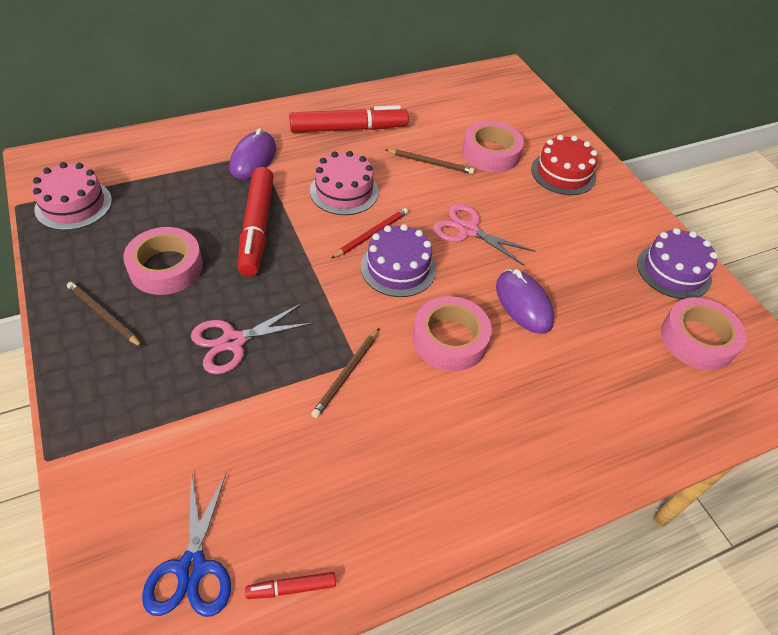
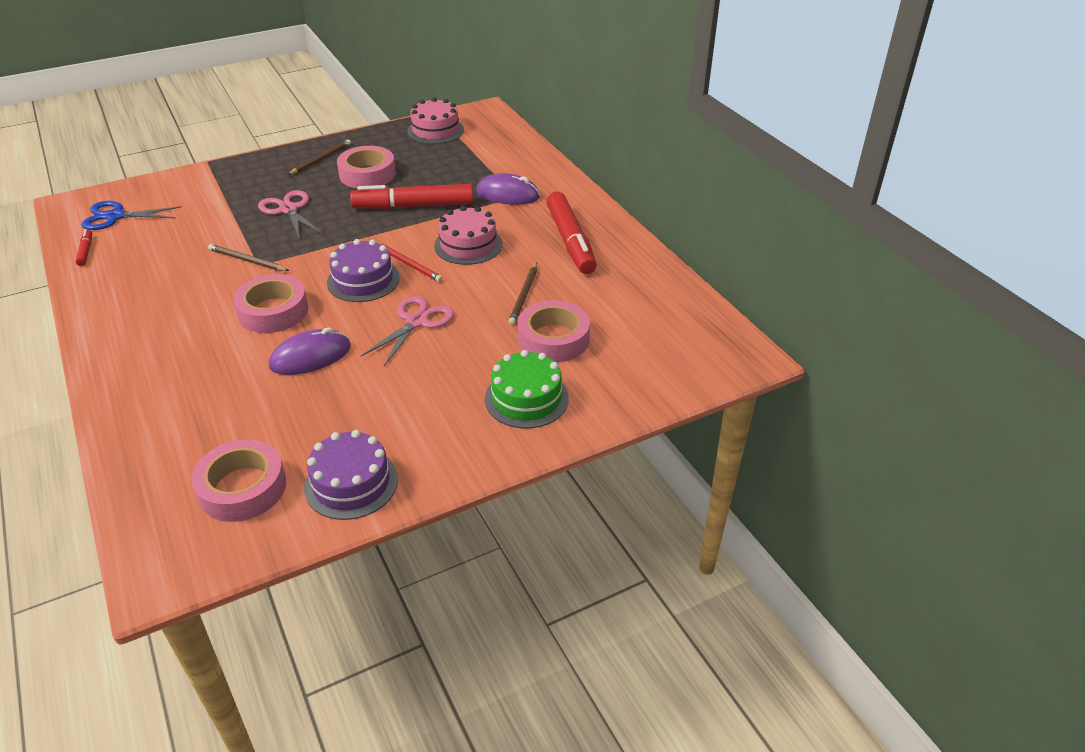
camera: 90 degrees right, 10 degrees down
(563, 173) = (526, 398): red cake -> green cake

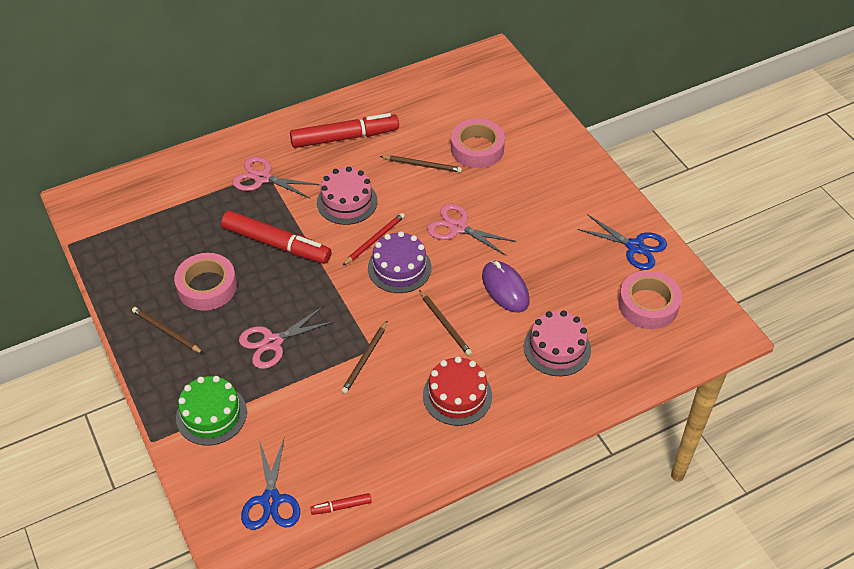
camera: 90 degrees left, 10 degrees up
(174, 319) = (457, 395): none -> red cake
(273, 311) = (445, 324): pink tape -> brown pencil
(351, 483) = (635, 247): purple cake -> blue scissors
(414, 206) = (276, 244): red marker -> red marker turned 60 degrees counterclockwise
(435, 130) = (116, 239): pink cake -> pink cake (557, 348)
(508, 194) = (262, 178): purple mouse -> pink scissors
(526, 398) = (543, 162): green cake -> green cake (211, 414)

